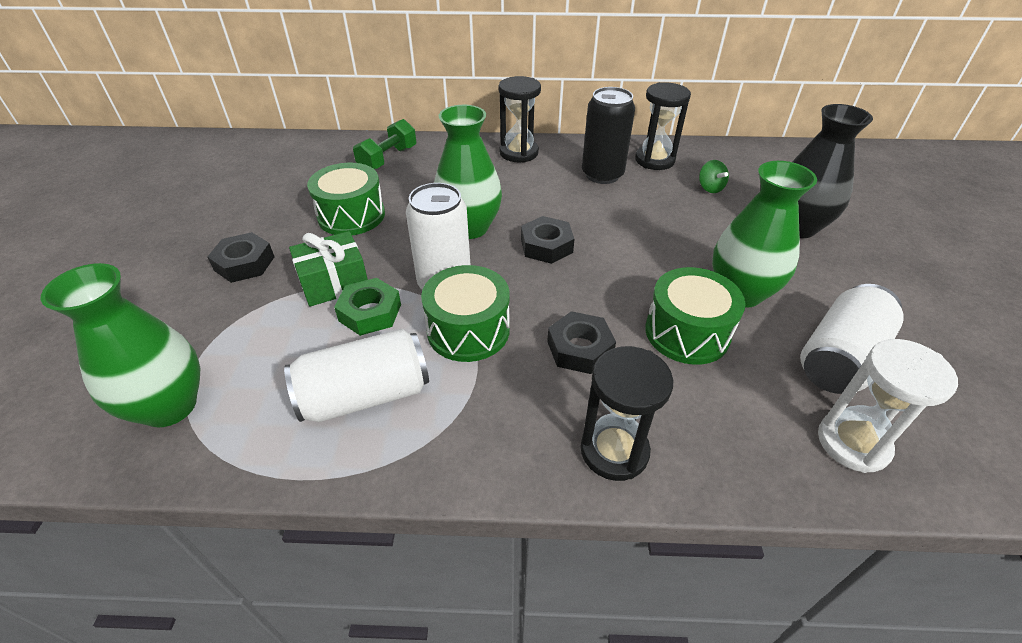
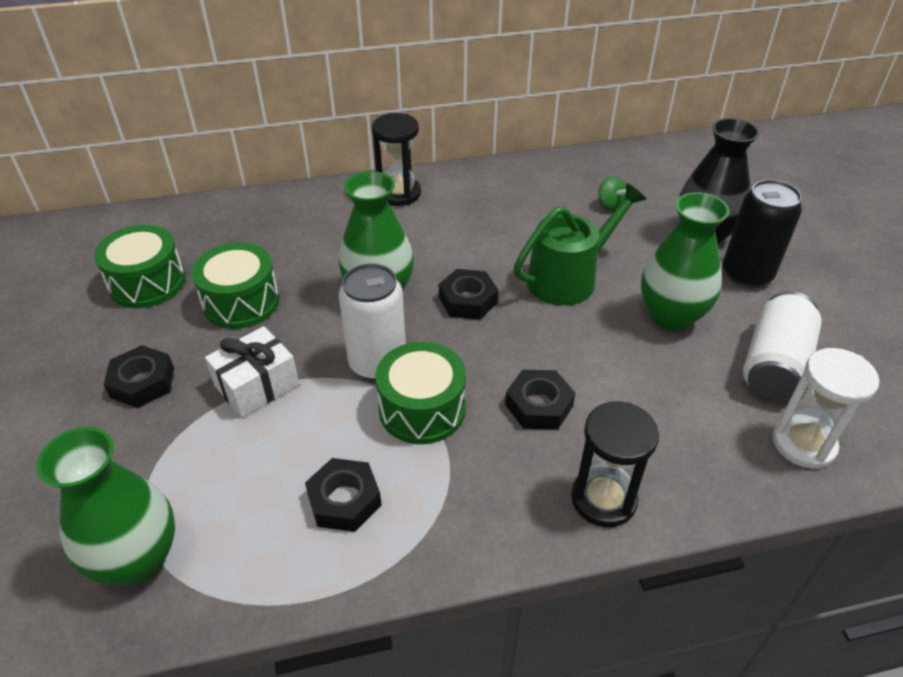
camera: 15 degrees left, 0 degrees up
(334, 283) = (257, 385): green gift -> white gift
(365, 395) = (344, 500): white can -> black nut
(370, 312) = (311, 411): green nut -> none
(388, 159) = (253, 224): green dumbbell -> none
(602, 175) = (497, 206): black can -> black can (746, 274)
(648, 243) = (568, 278): none -> green watering can
(654, 160) = (545, 180): black hourglass -> none
(687, 332) = (634, 368): green drum -> green drum (147, 283)

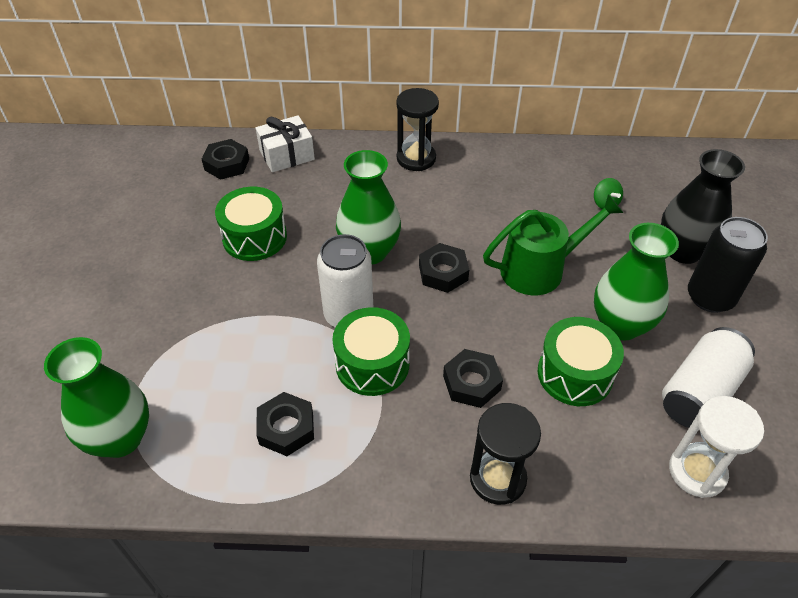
camera: 15 degrees right, 5 degrees up
(142, 382) = (160, 293): black nut -> black nut (227, 164)
(147, 283) = (186, 205): green drum -> green drum (575, 374)
(257, 385) = (246, 314): white gift -> white gift (287, 155)

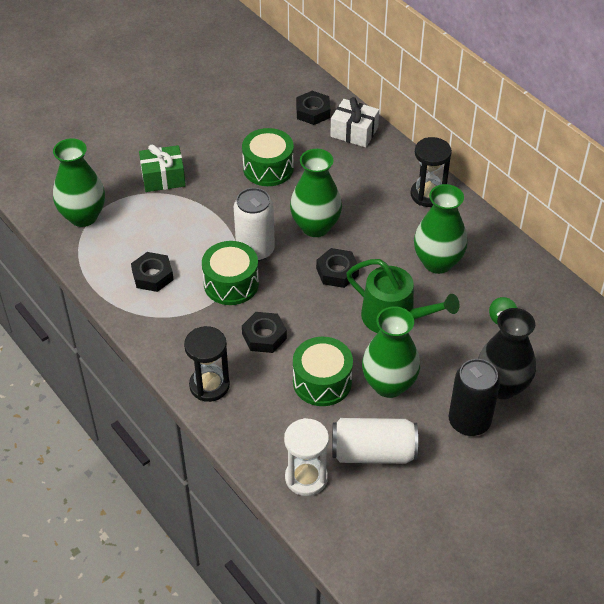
camera: 50 degrees right, 0 degrees up
(160, 326) = (163, 178): none -> green gift
(501, 201) = (437, 262): none -> green vase

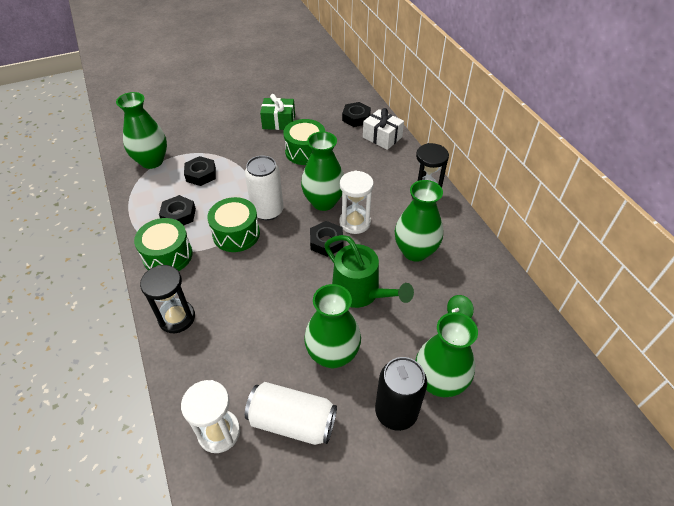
camera: 15 degrees right, 0 degrees up
(163, 178) = (224, 144): green gift -> green gift (279, 122)
(264, 336) = (242, 284): black nut -> black nut (201, 174)
(322, 382) = (274, 337): green drum -> green drum (168, 255)
(360, 243) = (355, 222): none -> white hourglass
(502, 386) = (439, 382): black vase -> green vase

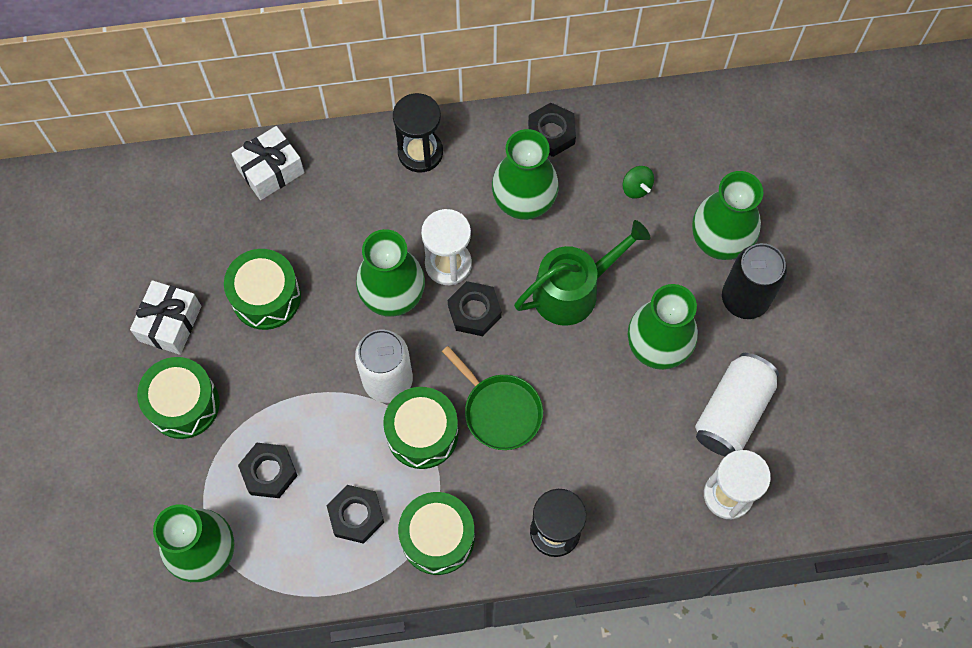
camera: 75 degrees left, 20 degrees up
(234, 136) = (183, 404): none -> green drum
(260, 269) = (500, 411): none -> green pan
(279, 122) = (170, 323): green gift -> white gift
(356, 118) = (205, 196): black nut -> black nut (551, 133)

